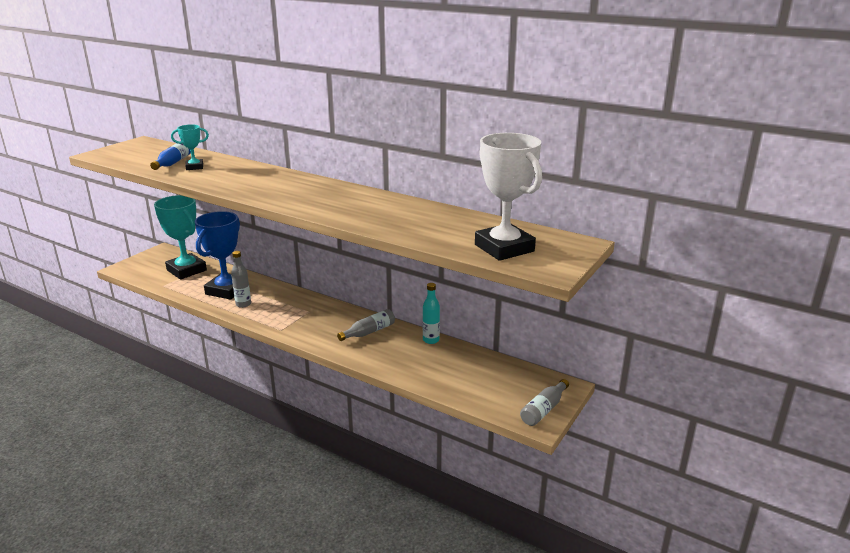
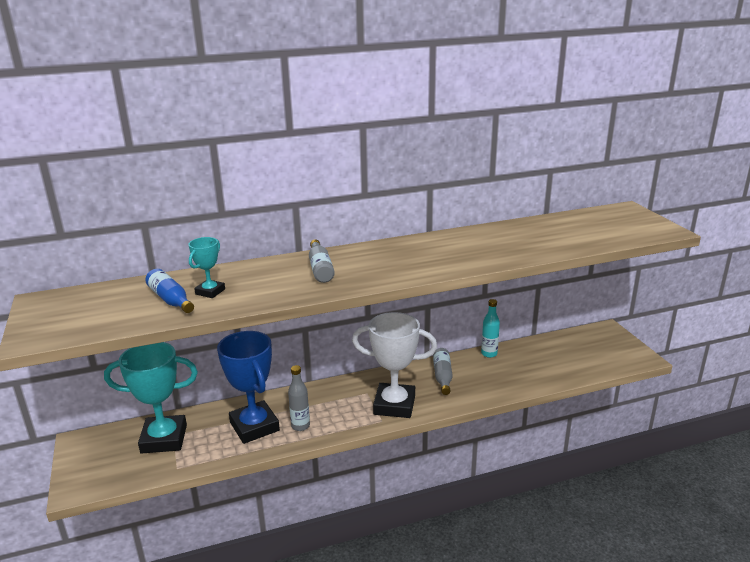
camera: 50 degrees left, 0 degrees up
(504, 248) = (610, 231): white trophy -> white trophy (394, 405)
(544, 409) = (628, 349): grey bottle -> grey bottle (320, 269)

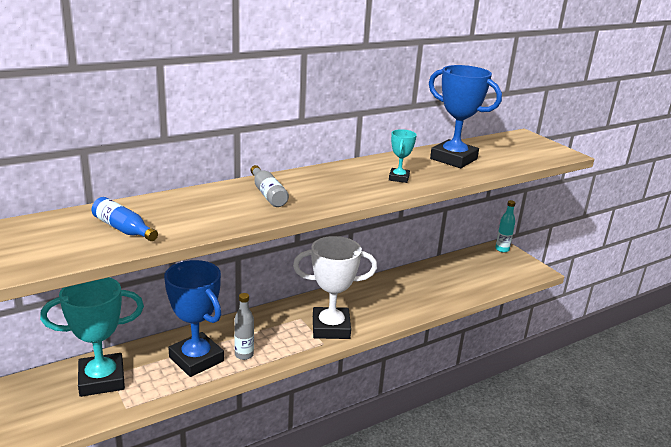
camera: 15 degrees left, 0 degrees up
(210, 292) = (163, 219): turquoise trophy -> turquoise trophy (399, 178)
(442, 376) = (368, 298): grey bottle -> none
(489, 354) = (404, 274): turquoise bottle -> turquoise bottle (502, 249)
(532, 235) = (453, 159): none -> blue trophy

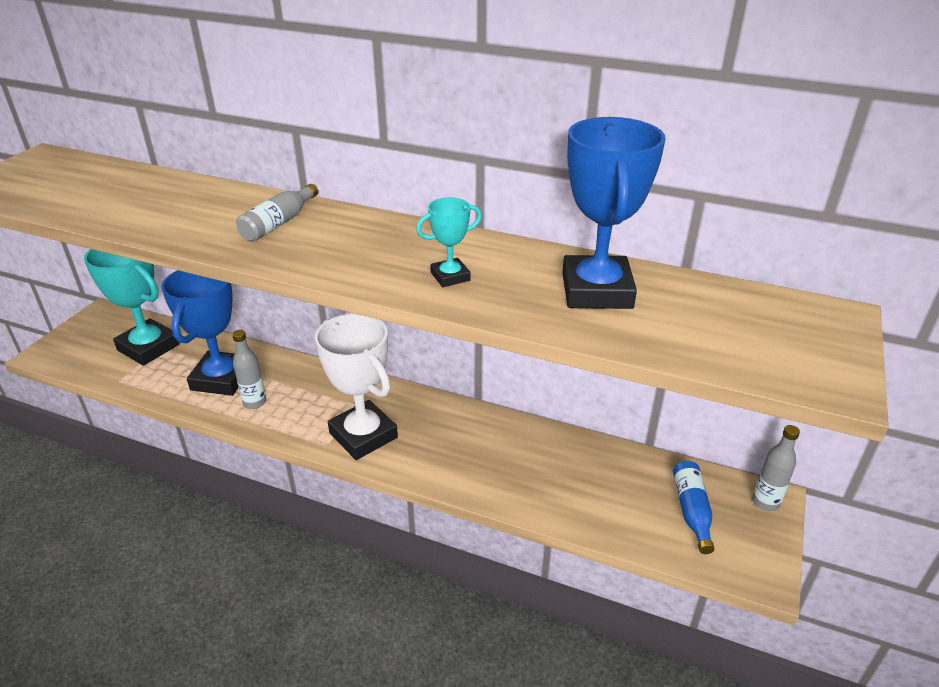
camera: 55 degrees right, 10 degrees up
(123, 229) = (110, 197): blue bottle -> blue bottle (691, 511)
(502, 249) = (765, 502): turquoise bottle -> grey bottle

